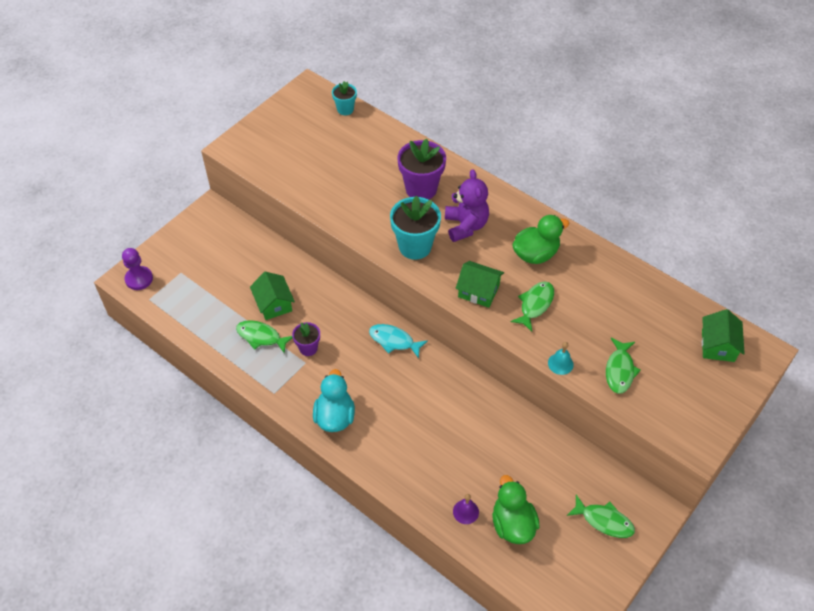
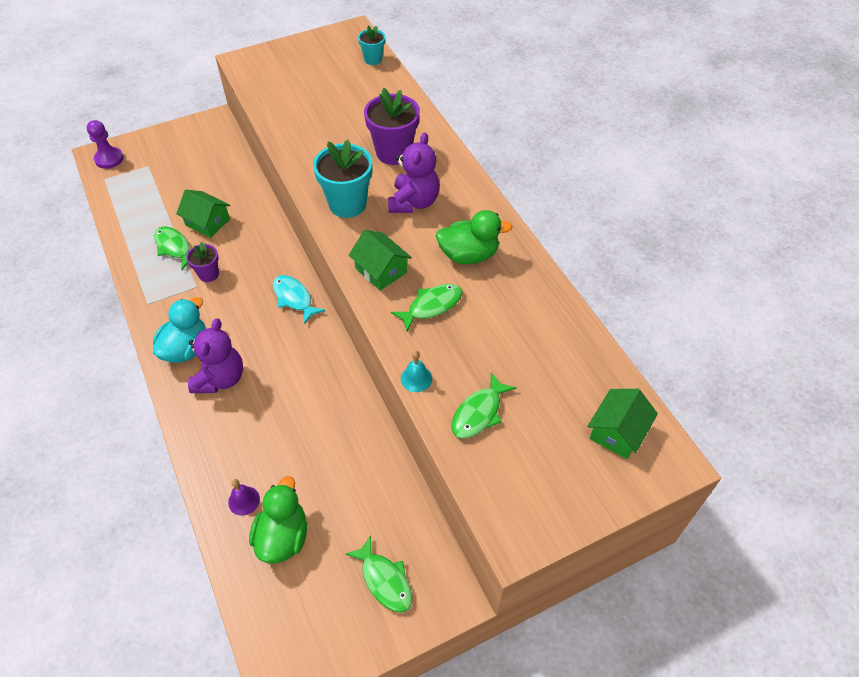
camera: 25 degrees right, 0 degrees up
(274, 304) = (207, 222): green house -> green house turned 60 degrees counterclockwise
(381, 428) = (220, 378): none -> purple teddy bear

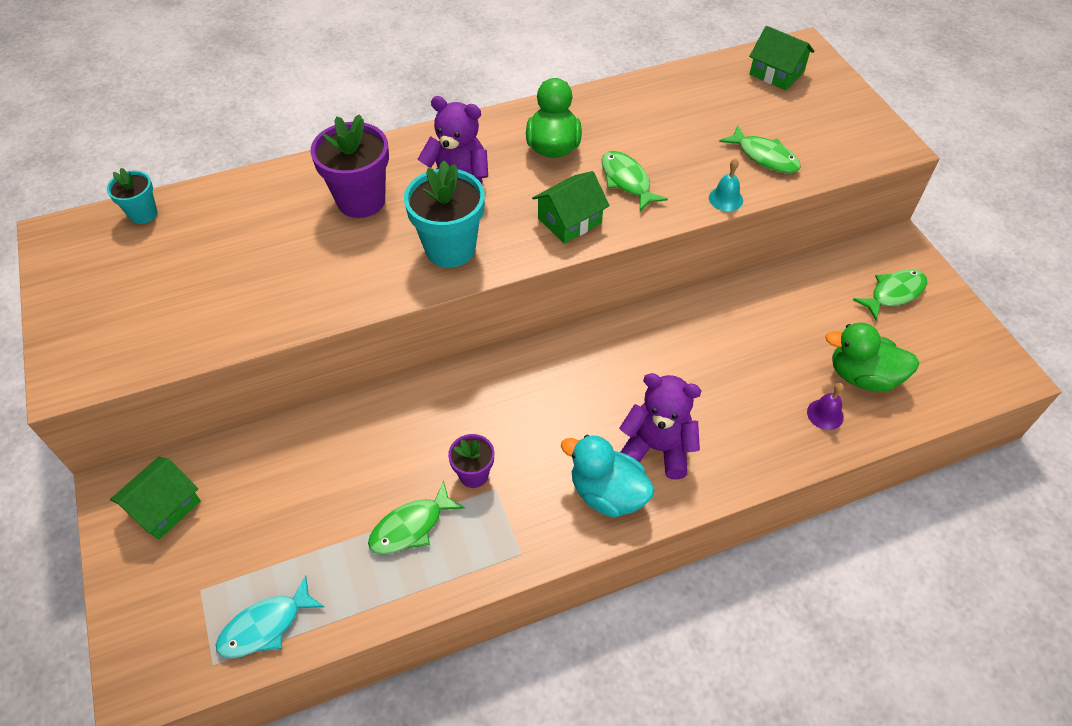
camera: 85 degrees left, 0 degrees up
(109, 159) = (158, 663): purple pawn -> none
(207, 222) = (365, 484): green house -> green house (164, 507)
(294, 298) = (531, 370): turquoise fish -> turquoise fish (266, 626)

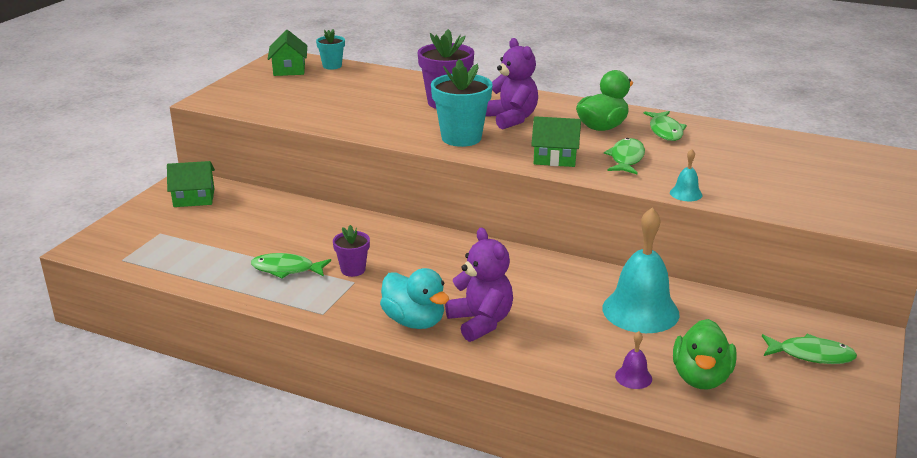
camera: 45 degrees right, 25 degrees down
(266, 626) = (163, 261): turquoise fish -> none
(607, 493) = (414, 321): turquoise duck -> turquoise duck turned 150 degrees clockwise
(748, 335) = (640, 311): none -> turquoise bell
(764, 156) = (756, 189): green fish -> green fish (665, 131)
(776, 73) = (847, 160): green house -> green house (289, 69)
(862, 376) = (701, 378): green duck -> green duck turned 135 degrees counterclockwise

